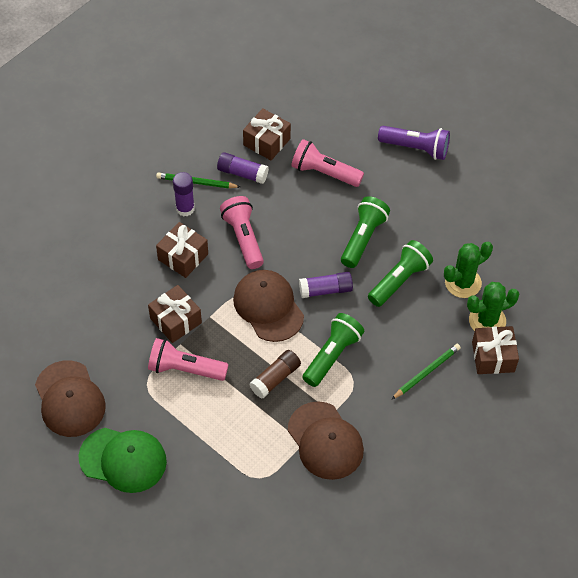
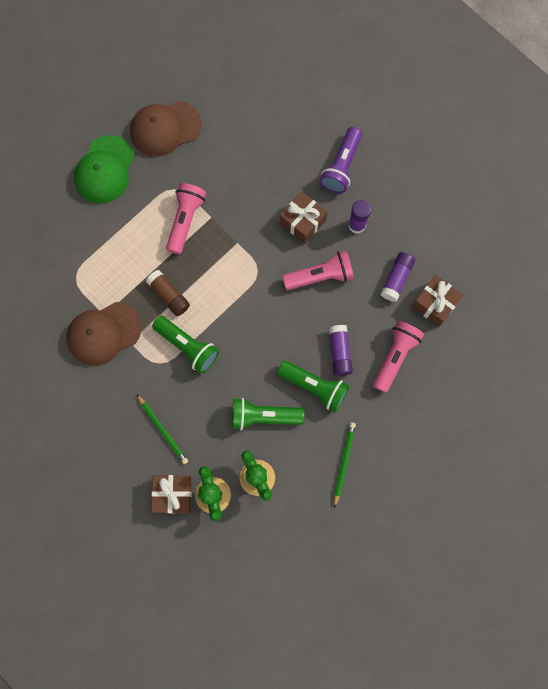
camera: 95 degrees right, 20 degrees up
(175, 320) = (235, 214): brown gift -> none
(196, 182) = (387, 236): green pencil -> green pencil (343, 463)
(268, 307) = (243, 294): brown cap -> none
(325, 290) = (258, 346): purple glue stick -> purple glue stick (339, 352)
(399, 280) = (264, 416): green flashlight -> green flashlight turned 135 degrees clockwise
(415, 148) = (423, 451): purple flashlight -> purple flashlight (341, 166)

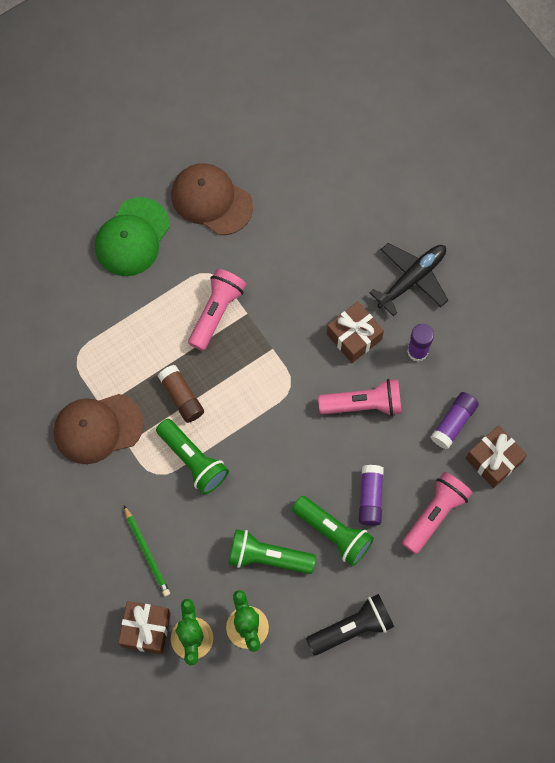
camera: 10 degrees right, 5 degrees down
(165, 128) = (211, 200): brown cap -> brown cap turned 45 degrees clockwise
(341, 166) = (412, 279): purple flashlight -> black plane
(343, 463) = (352, 628): green pencil -> black flashlight

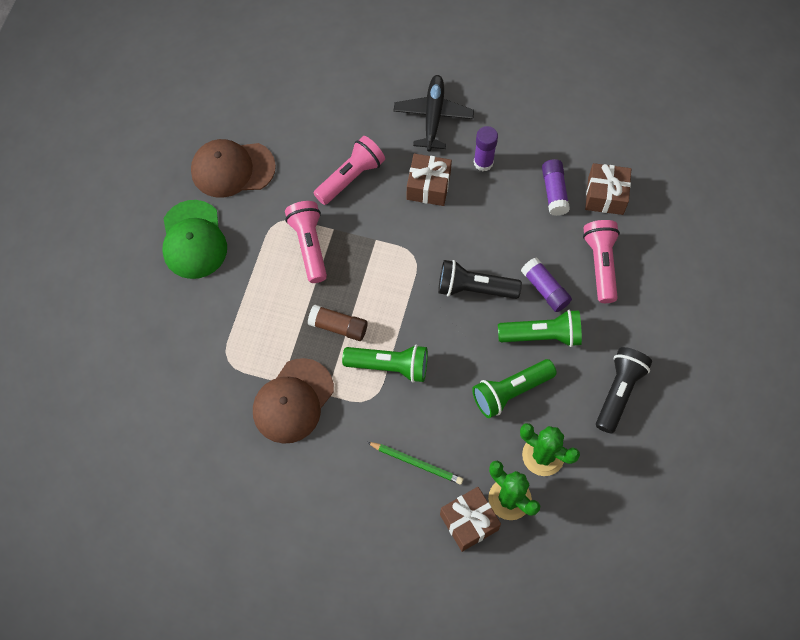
camera: 40 degrees left, 5 degrees down
(314, 451) = (474, 288): none -> black flashlight
(363, 404) = (479, 228): pink flashlight -> pink flashlight (350, 177)

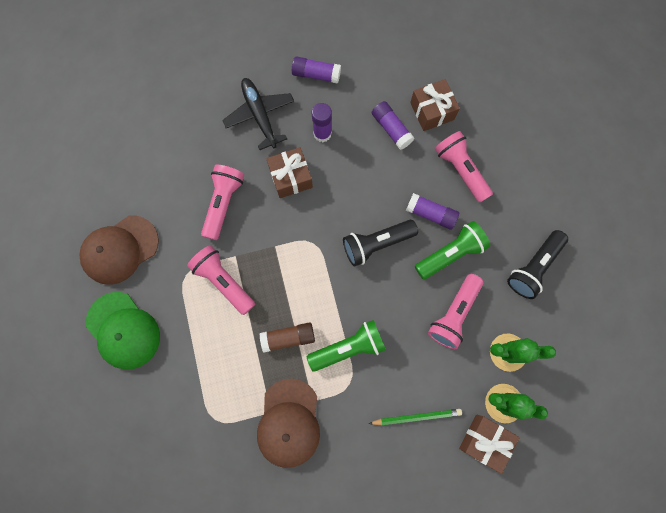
camera: 30 degrees left, 10 degrees up
(510, 106) = (316, 74): none -> purple glue stick
(510, 391) = (454, 314): green flashlight -> pink flashlight
(618, 392) = (533, 267): black flashlight -> black flashlight turned 135 degrees counterclockwise

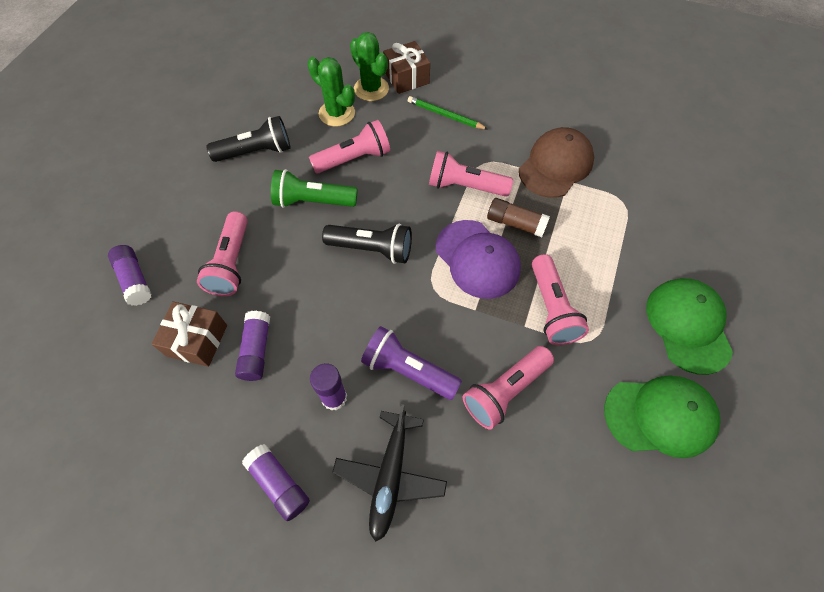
camera: 145 degrees left, 15 degrees down
(120, 250) = (660, 416): brown cap -> green cap
(290, 177) = (408, 370): brown gift -> purple flashlight
(297, 286) = (477, 259): none -> purple cap
(348, 348) = (465, 186): green flashlight -> pink flashlight
(431, 214) = (298, 243): purple glue stick -> purple glue stick (135, 280)

